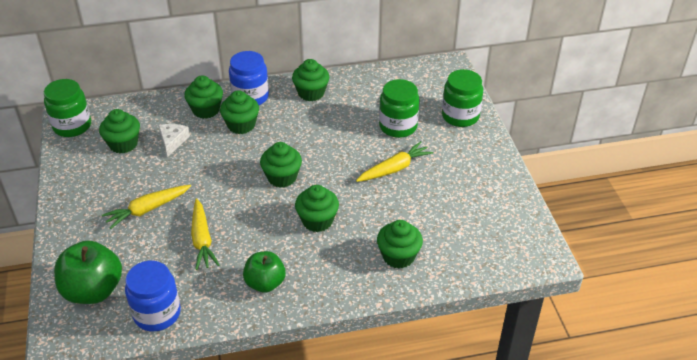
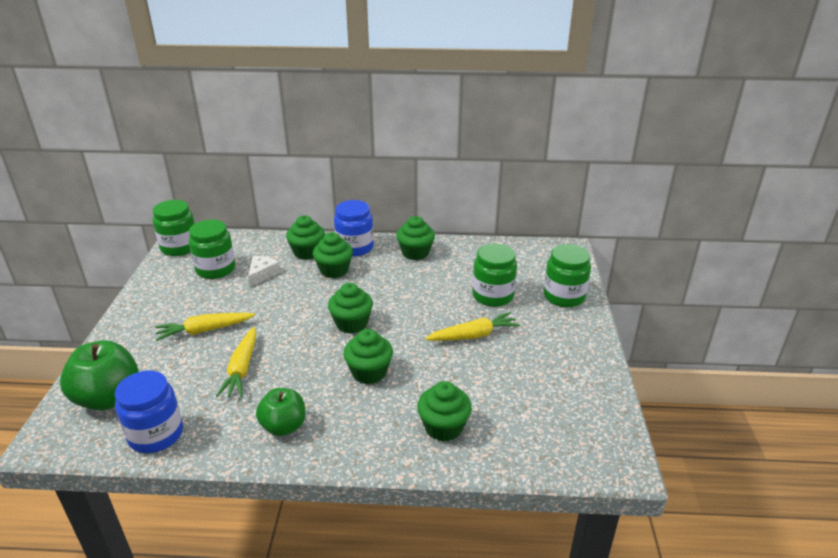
camera: 15 degrees right, 10 degrees down
(123, 144) = (215, 269): green cupcake -> green jar

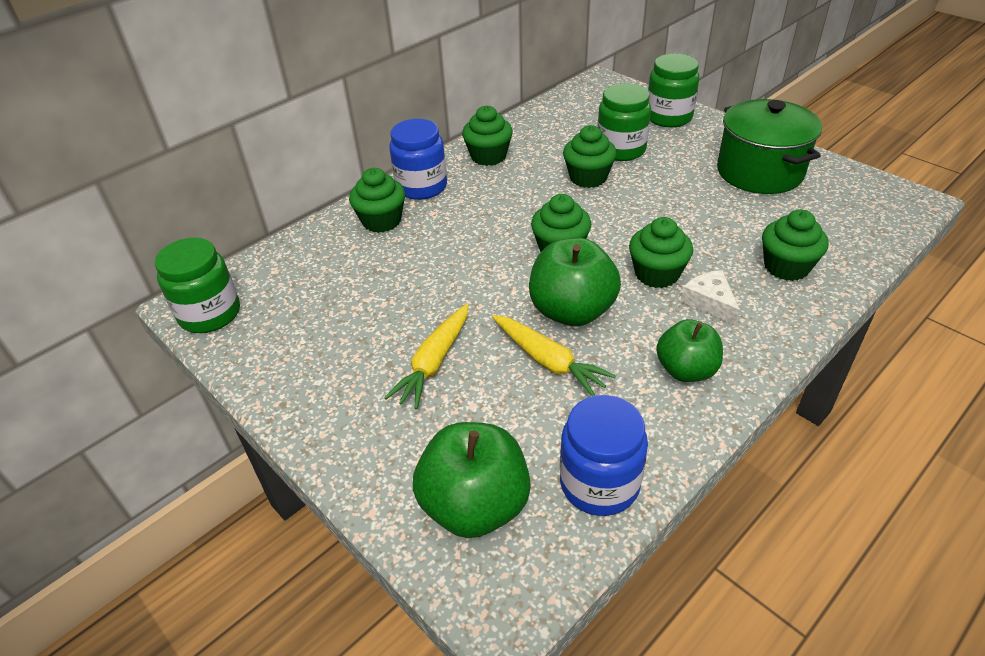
camera: 45 degrees left, 10 degrees up
(215, 269) = (311, 303): green jar -> none
(262, 274) = (377, 271): white cheese -> white cheese (709, 302)
(296, 356) = (572, 311): none -> green apple
(334, 270) = (445, 218): green cupcake -> green cupcake (588, 177)
(473, 335) = (669, 188): yellow carrot -> none
(550, 366) = (759, 172): none -> green pot

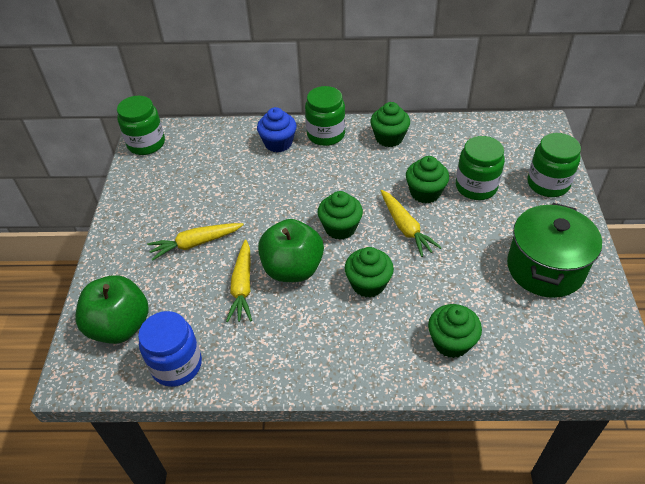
camera: 45 degrees right, 5 degrees up
(381, 221) = (278, 143): green cupcake -> blue cupcake
(421, 187) = (326, 134): blue jar -> green jar
(615, 212) = (405, 228): none -> yellow carrot
(686, 370) = (297, 349): green apple -> none
(709, 302) = (370, 324): white cheese -> none

